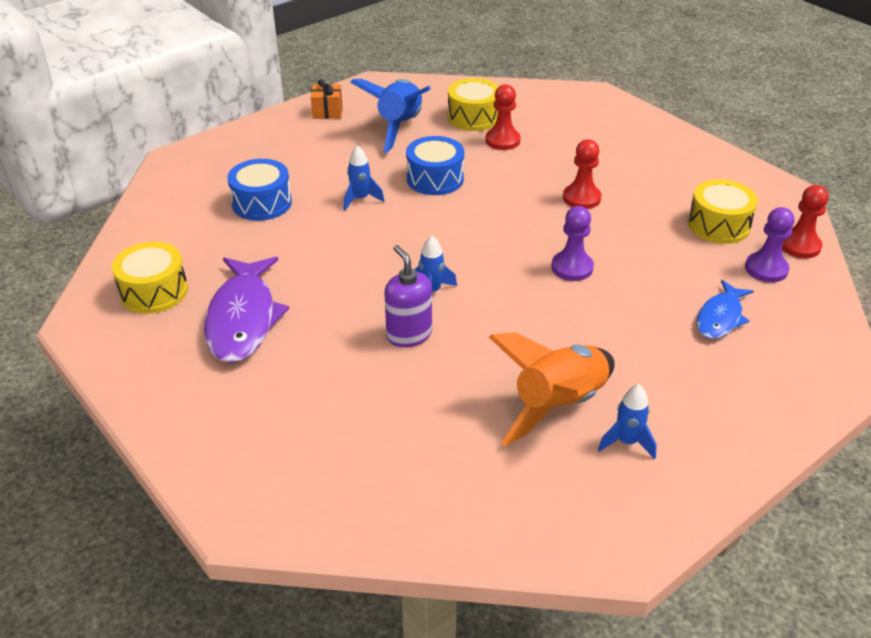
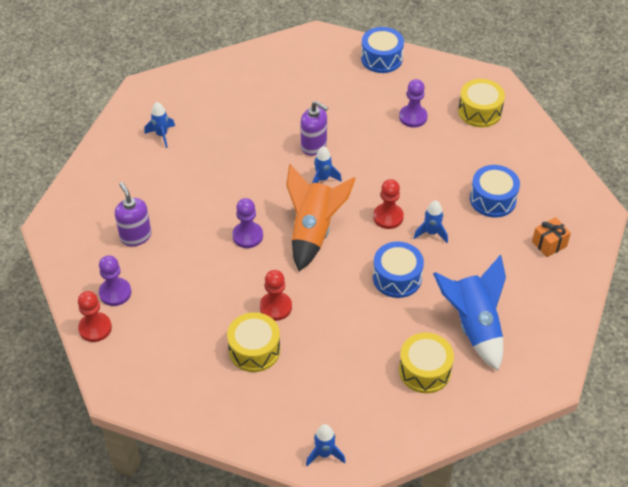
camera: 150 degrees right, 10 degrees up
(186, 423) = (381, 58): none -> blue drum
(243, 319) = (413, 117): purple fish -> purple pawn
(327, 112) = (549, 317): orange gift -> orange gift (549, 244)
(502, 140) = (378, 349): red pawn -> red pawn (388, 217)
(558, 406) = (206, 140): orange rocket -> orange rocket (313, 232)
(603, 103) = (324, 454): none -> blue rocket
(718, 225) = (161, 324): yellow drum -> yellow drum (254, 350)
(720, 317) = (135, 236): blue fish -> purple soap dispenser

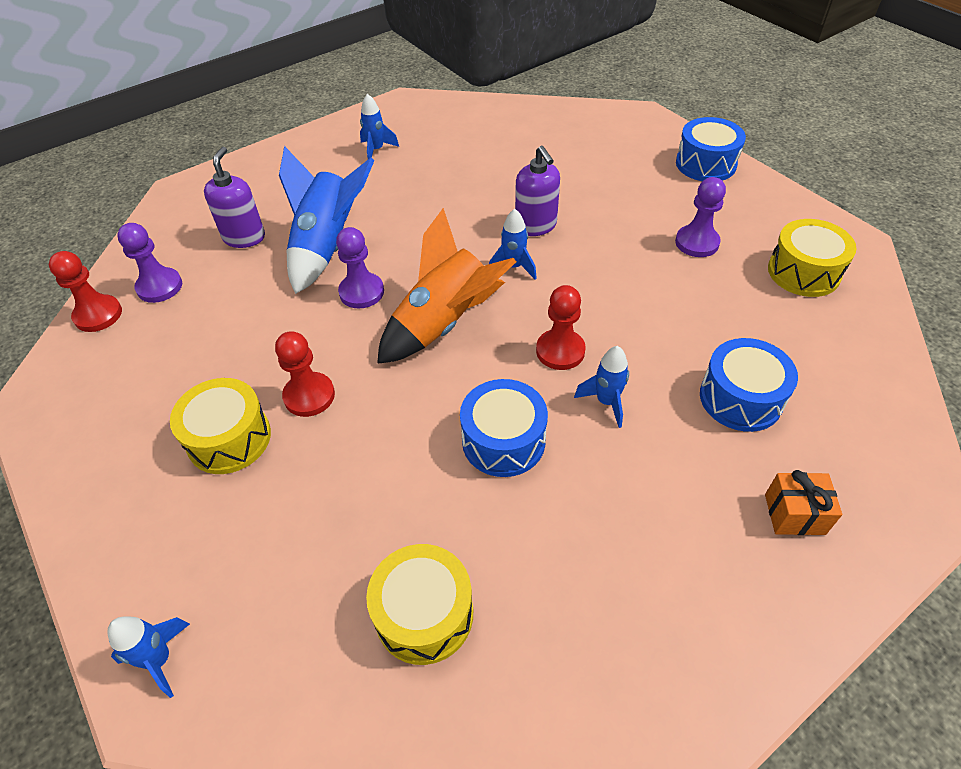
camera: 35 degrees right, 0 degrees up
(473, 326) = (562, 584): blue rocket -> blue rocket (327, 247)

